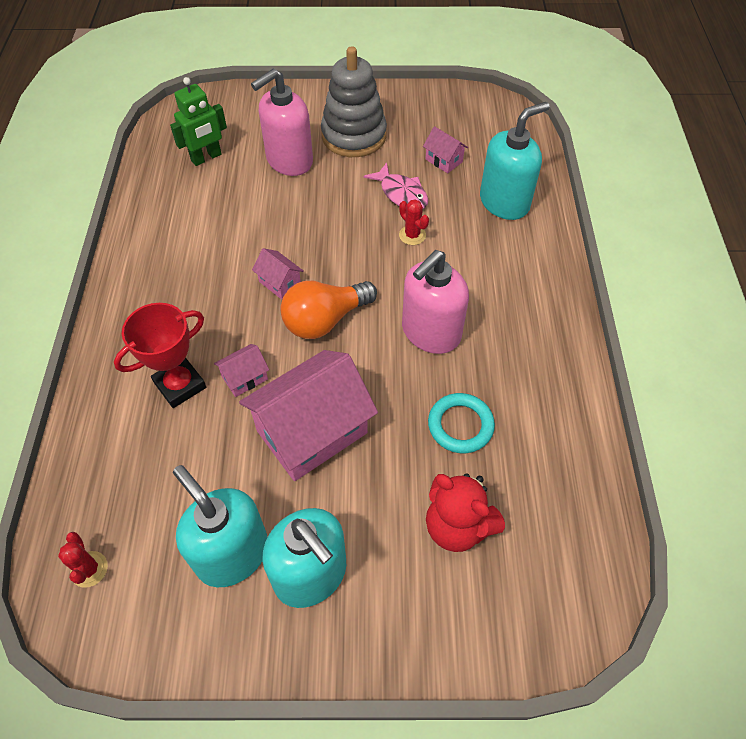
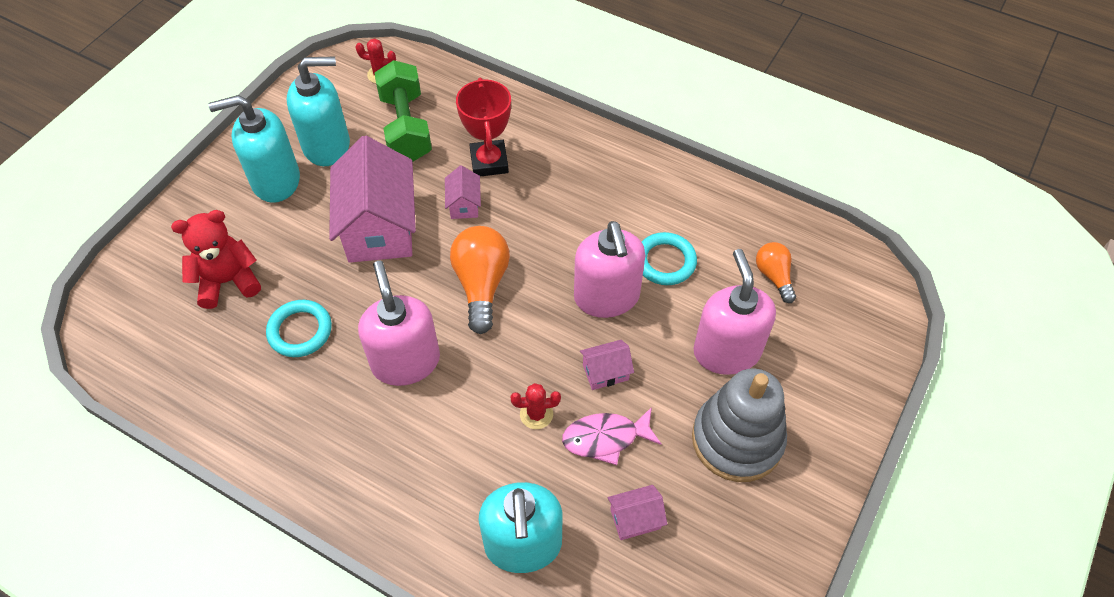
camera: 120 degrees right, 0 degrees up
(166, 488) = (406, 127): none -> green dumbbell
(206, 158) = (774, 276): green robot -> orange light bulb
(228, 218) = (665, 261): none -> turquoise ring
(280, 283) = (550, 269): pink house -> pink house (605, 372)
(285, 238) = (607, 297): none -> pink soap dispenser

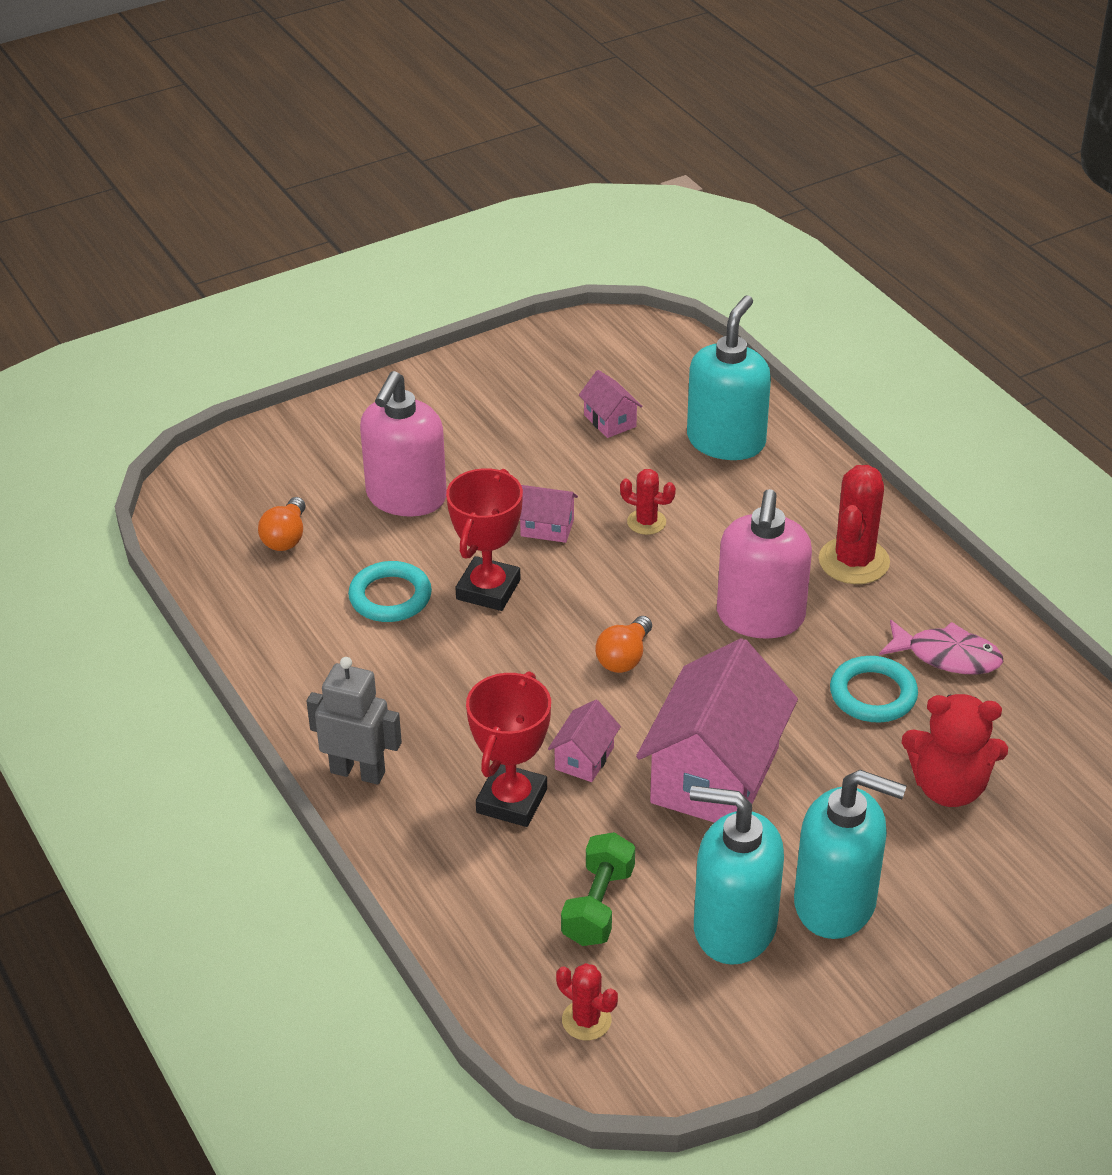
camera: 150 degrees left, 15 degrees down
(357, 451) = (854, 561): none -> red cactus
(406, 127) = (598, 905): green dumbbell -> green dumbbell, size x0.66
(481, 285) = (624, 657): orange light bulb -> orange light bulb, size x0.59
(586, 142) = (358, 772): none -> grey robot
(605, 438) = (590, 480): pink fish -> pink fish (947, 656)
(607, 297) = (488, 589): pink soap dispenser -> red trophy
(635, 519) = (610, 421): pink house -> pink house turned 45 degrees clockwise
(737, 440) = (465, 434): grey stacking toy -> none

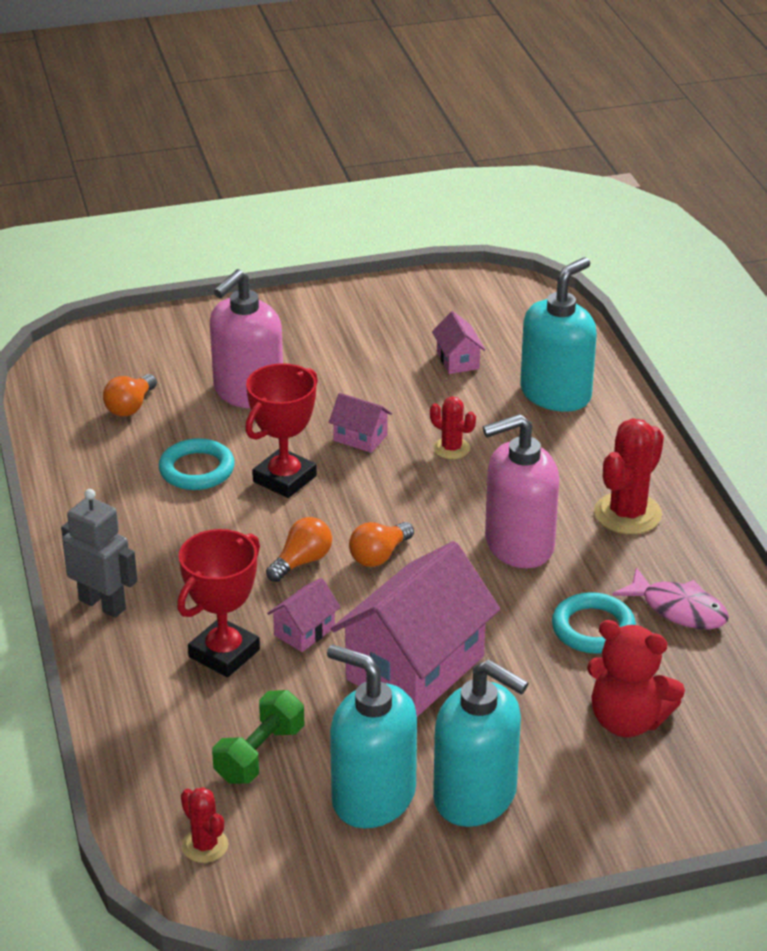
camera: 15 degrees right, 5 degrees down
(547, 680) = (302, 561): none -> orange light bulb
(760, 617) = (518, 545): pink soap dispenser -> pink soap dispenser turned 45 degrees clockwise

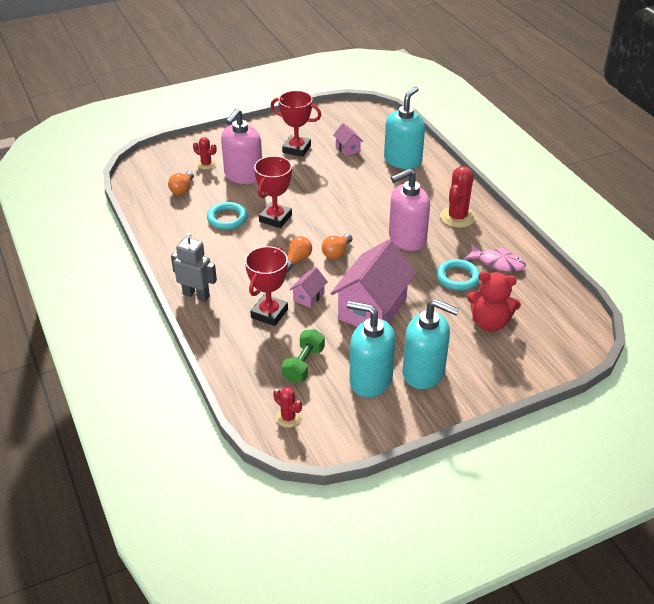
camera: 10 degrees left, 5 degrees up
(360, 438) = (309, 193): pink house -> none
(361, 352) = (296, 149): none -> red trophy
(451, 448) = (358, 193): red cactus -> red cactus (206, 164)

